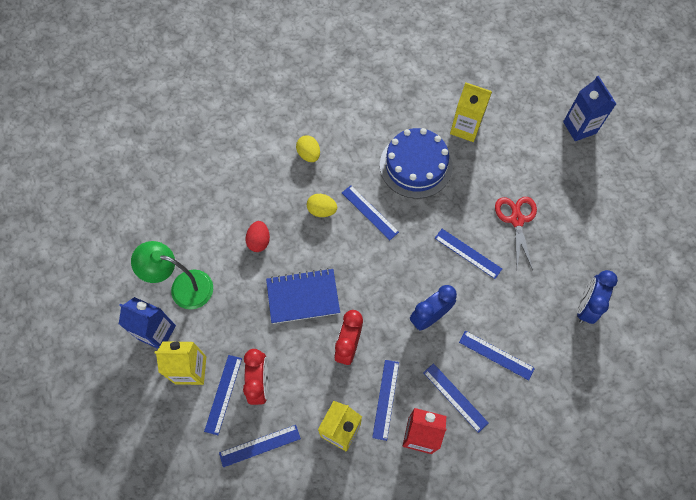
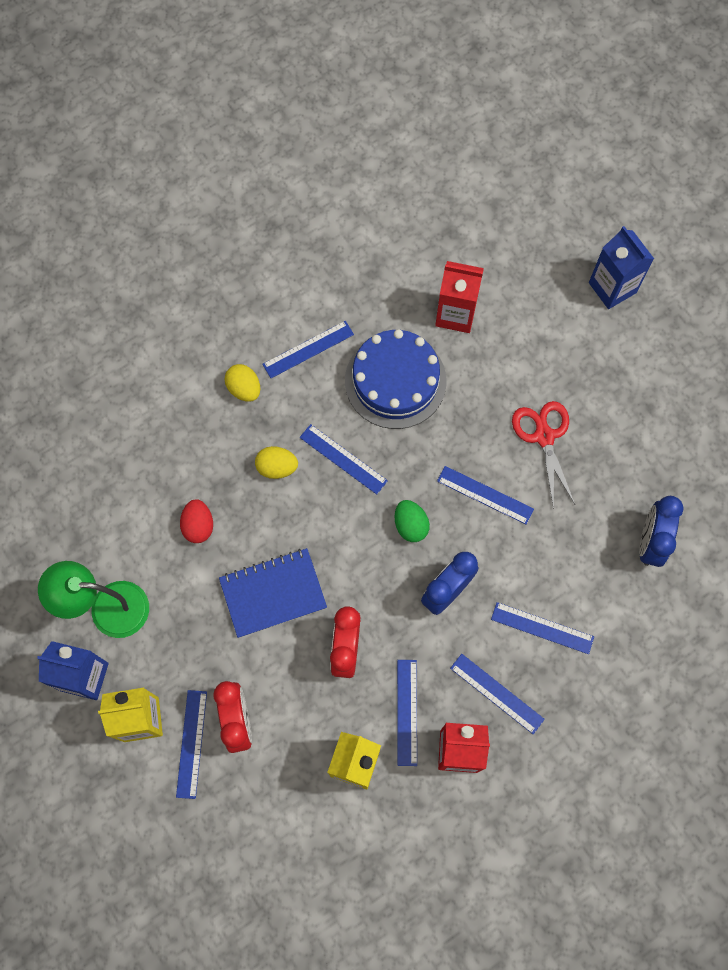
camera: 10 degrees left, 5 degrees up
(260, 445) = (253, 802): blue ruler -> blue ruler (308, 349)
(410, 265) = (410, 525): none -> green egg
(465, 128) = (455, 314): yellow carton -> red carton

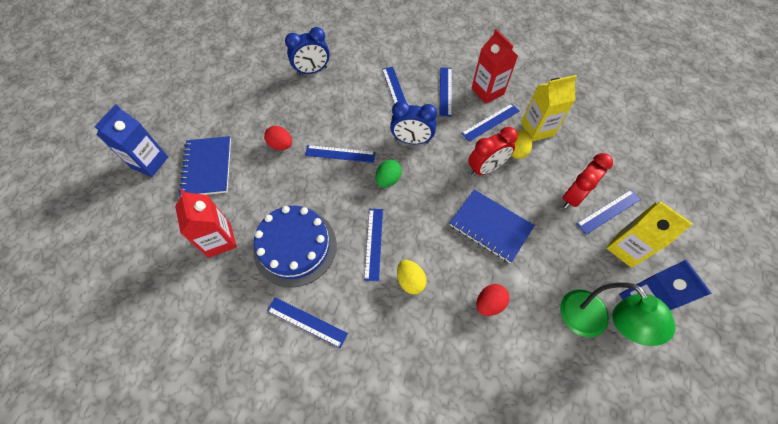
camera: 125 degrees left, 10 degrees down
(244, 389) = (369, 347): yellow egg -> yellow egg (516, 151)
(485, 495) = (340, 154): blue ruler -> blue ruler turned 75 degrees counterclockwise
(544, 436) = (281, 145): red scissors -> red egg
(564, 343) = (207, 167): none -> blue notebook

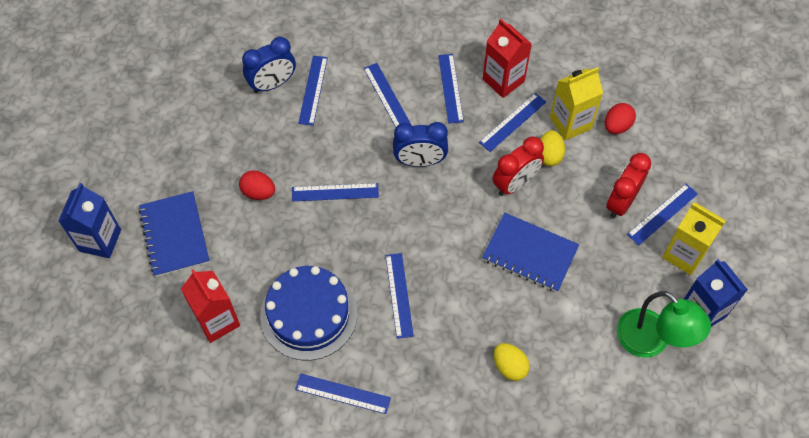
camera: 10 degrees left, 0 degrees up
(341, 79) = (313, 90): none -> blue ruler
(388, 180) = (400, 216): green egg -> none
(410, 281) = (449, 330): yellow egg -> yellow egg (509, 366)
(489, 303) = (540, 340): red egg -> red egg (617, 126)

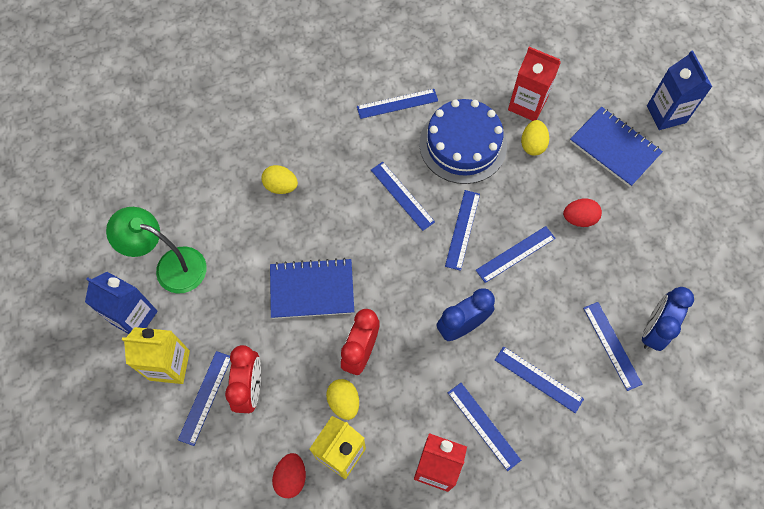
camera: 150 degrees right, 5 degrees up
(245, 278) = (532, 145): none -> yellow egg
(512, 122) = (399, 420): blue ruler -> blue ruler (462, 229)

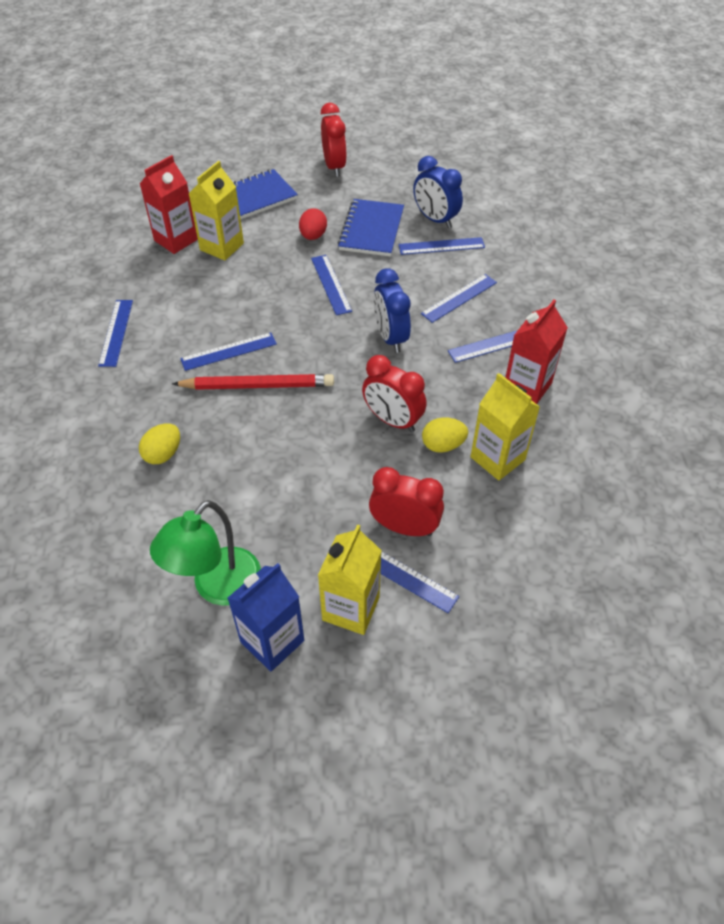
camera: 75 degrees left, 15 degrees down
(291, 477) = (514, 507): red egg -> none
(312, 290) = (306, 449): blue notebook -> blue notebook (371, 230)
(369, 231) = (258, 386): none -> red pencil
(462, 229) = (289, 314): blue ruler -> none
(463, 144) = (194, 294): blue cake -> none
(532, 145) = (222, 247): yellow egg -> yellow carton
(666, 114) = (237, 161): blue carton -> none
(699, 207) = (334, 166): none -> red clock

